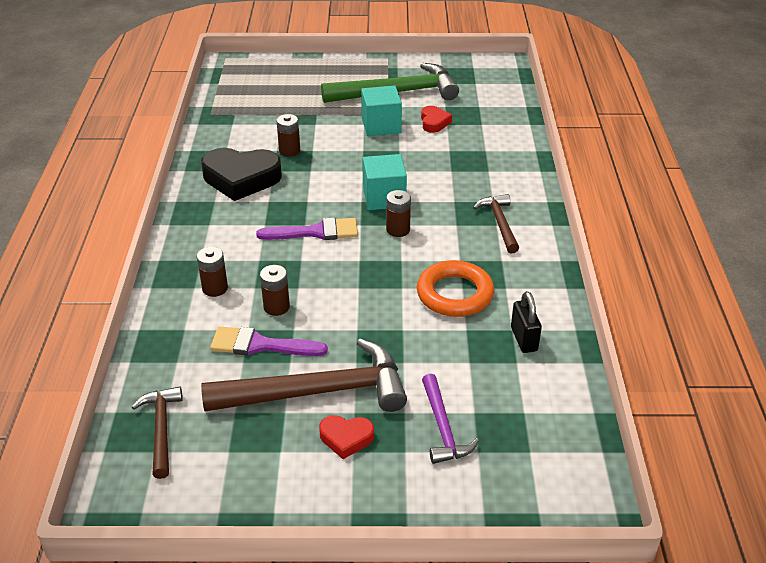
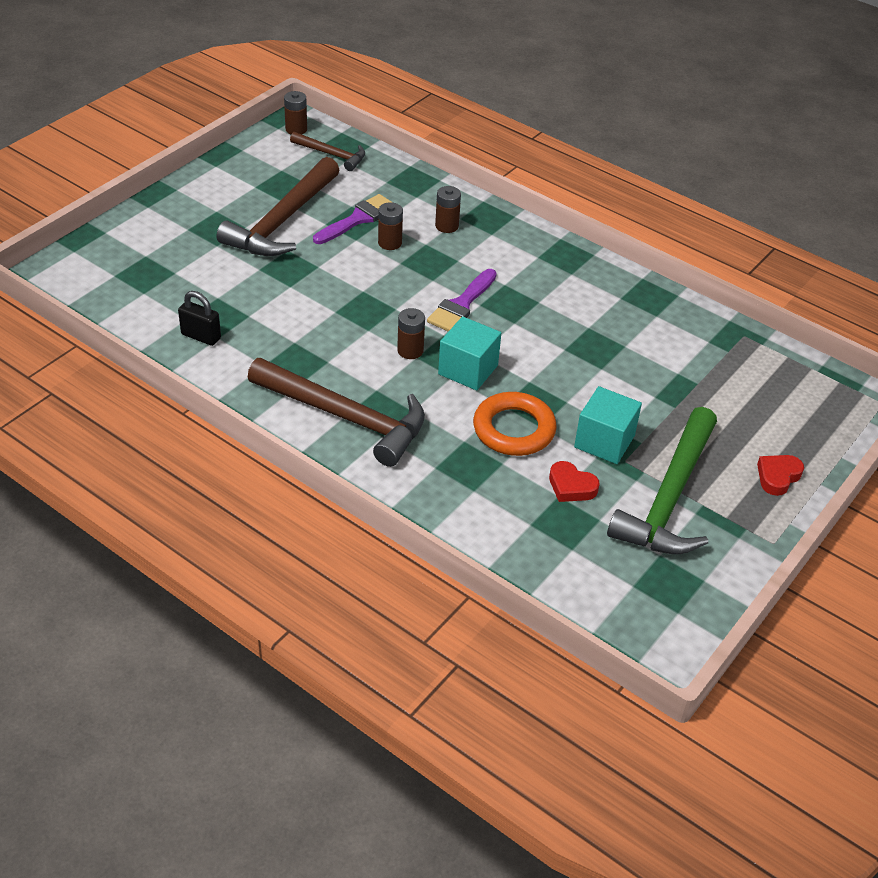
camera: 125 degrees right, 5 degrees up
(241, 179) = (593, 302): black heart -> none
(289, 151) = (614, 353): brown battery -> brown battery (296, 129)
(346, 438) = (229, 213): red heart -> red heart (777, 477)
(443, 428) = (182, 252): purple hammer -> none
(454, 294) = (292, 333): orange ring -> orange ring (514, 429)
(499, 223) = (345, 417): brown hammer -> brown hammer, size x1.90

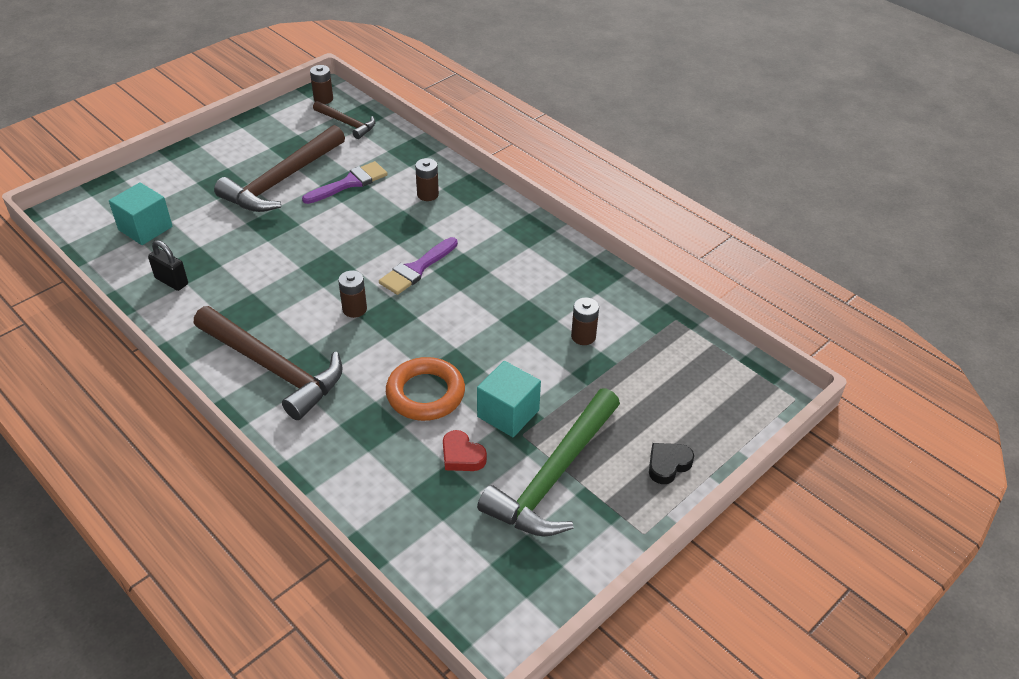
camera: 10 degrees right, 0 degrees up
(390, 243) = (370, 207): brown battery -> brown battery (583, 336)
(468, 370) = (402, 332): turquoise cube -> turquoise cube (145, 228)
(777, 477) = (668, 465): red heart -> black heart

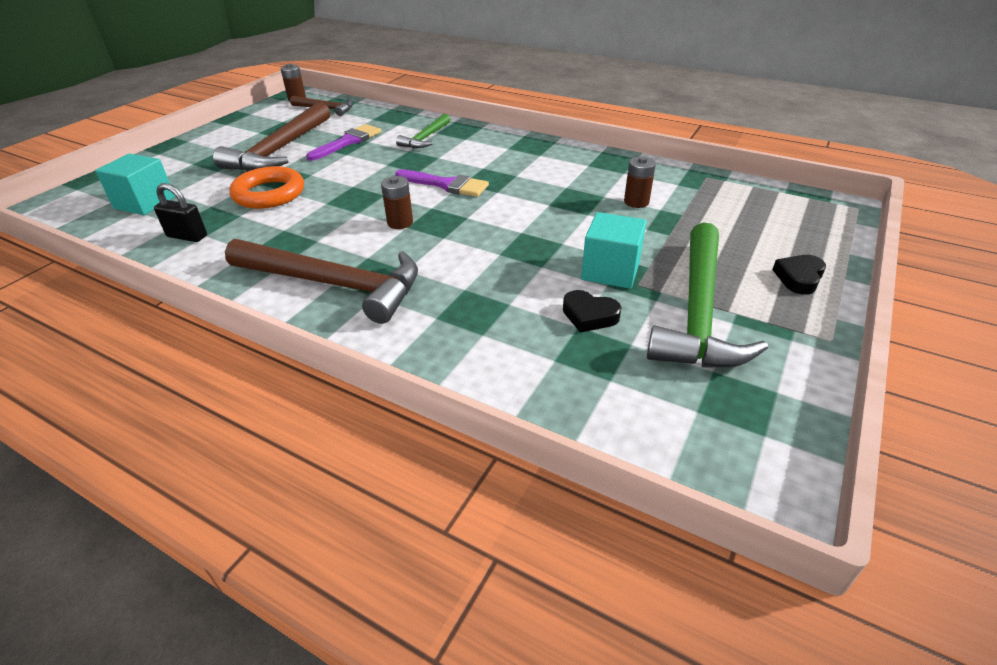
camera: 15 degrees left, 5 degrees down
(417, 269) = (446, 185): purple brush -> purple brush turned 90 degrees counterclockwise
(425, 393) = (514, 272): orange ring -> orange ring (269, 194)
(427, 194) = (425, 138): brown battery -> green hammer
(462, 456) = (589, 315): red heart -> black heart

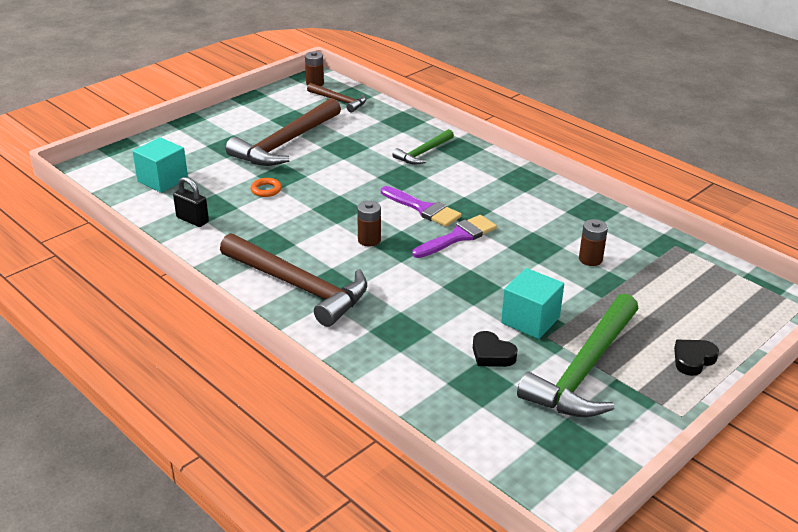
camera: 15 degrees right, 5 degrees down
(269, 194) = (266, 190): orange ring -> orange ring, size x0.48
(347, 142) = (349, 145): purple brush -> purple brush (458, 237)

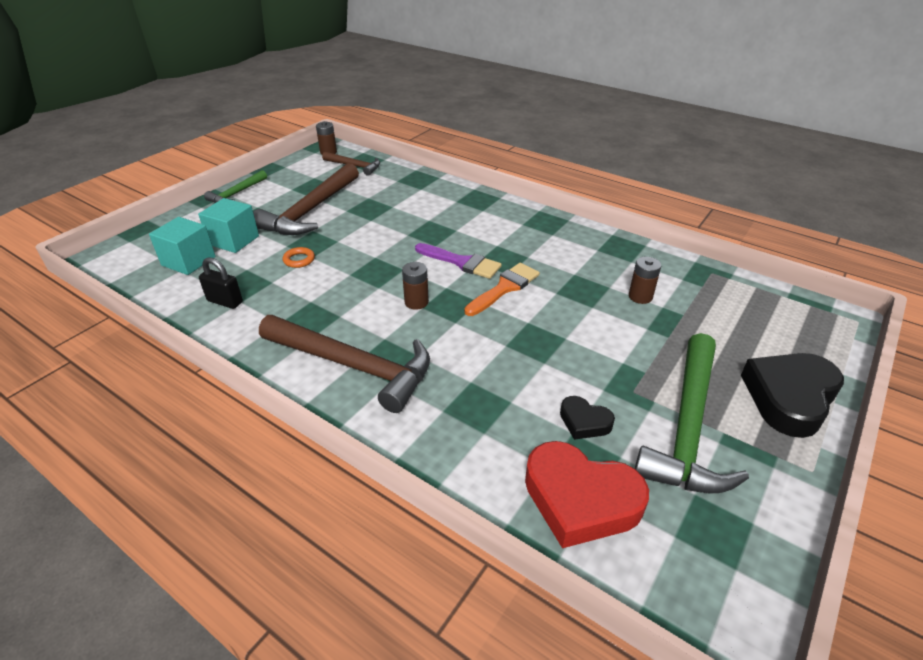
camera: 10 degrees left, 5 degrees up
(423, 153) = (445, 207): green hammer -> green hammer (237, 193)
(458, 237) = (504, 288): purple brush -> orange brush
(466, 408) = (580, 499): none -> red heart
(530, 320) = (608, 373): turquoise cube -> turquoise cube (234, 240)
(693, 360) = (789, 397): black heart -> black heart, size x1.97

